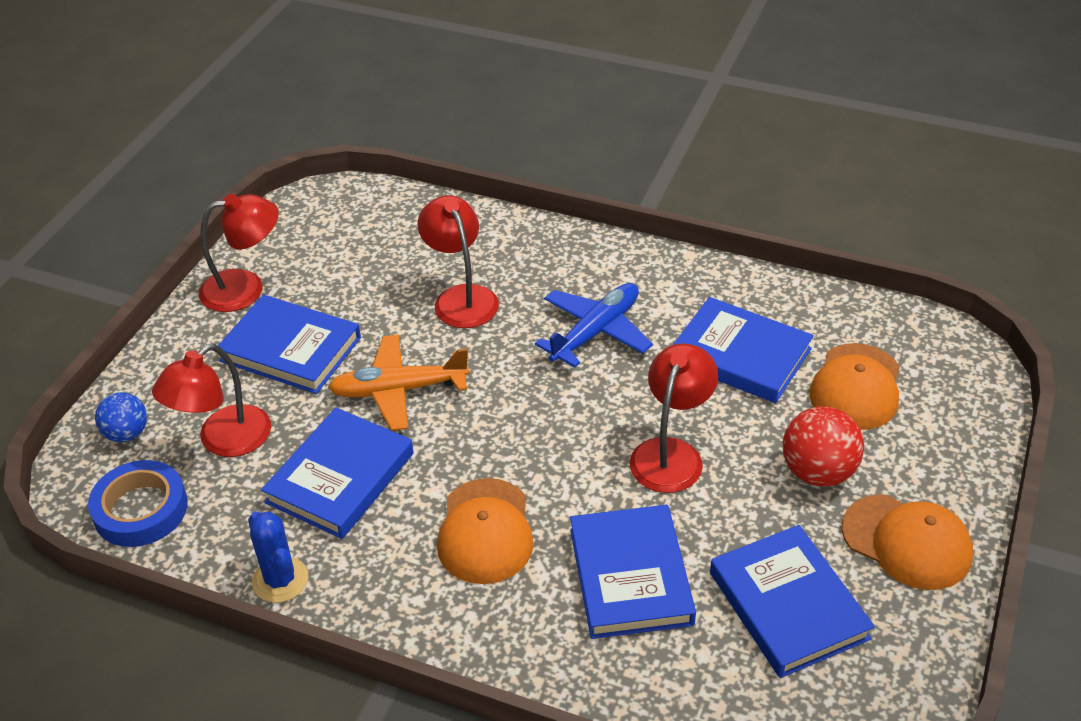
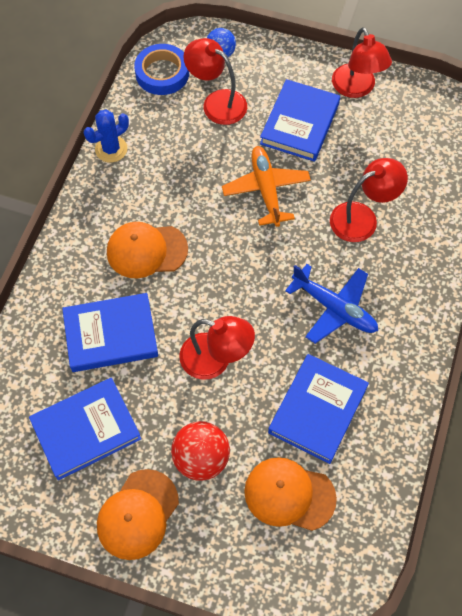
camera: 85 degrees right, 20 degrees up
(340, 478) = (188, 168): blue book -> none

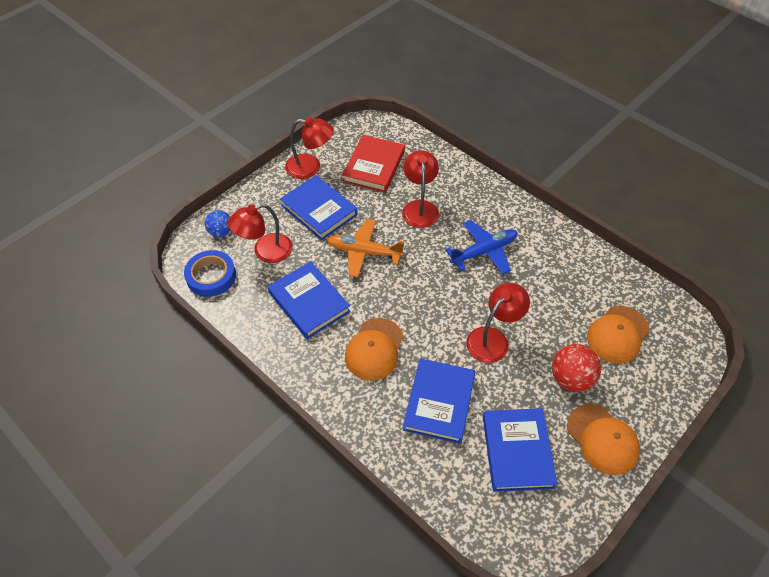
camera: 65 degrees left, 10 degrees down
(111, 149) = (262, 339): blue cactus -> none
(317, 410) = (559, 292): blue book -> blue book (309, 302)
(397, 147) = (374, 166): none -> red book

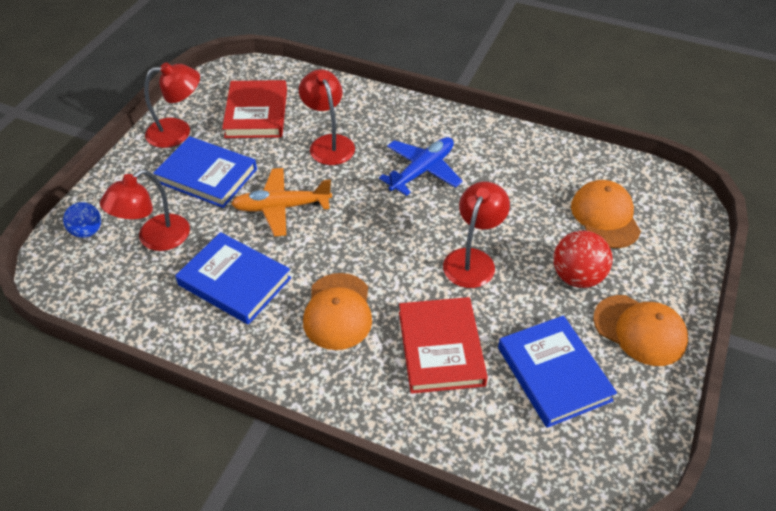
camera: 20 degrees left, 5 degrees down
(211, 276) = (93, 286): blue tape -> none
(439, 402) = (441, 348): blue book -> red book
(617, 334) = (605, 217): orange cap -> orange cap turned 150 degrees clockwise

